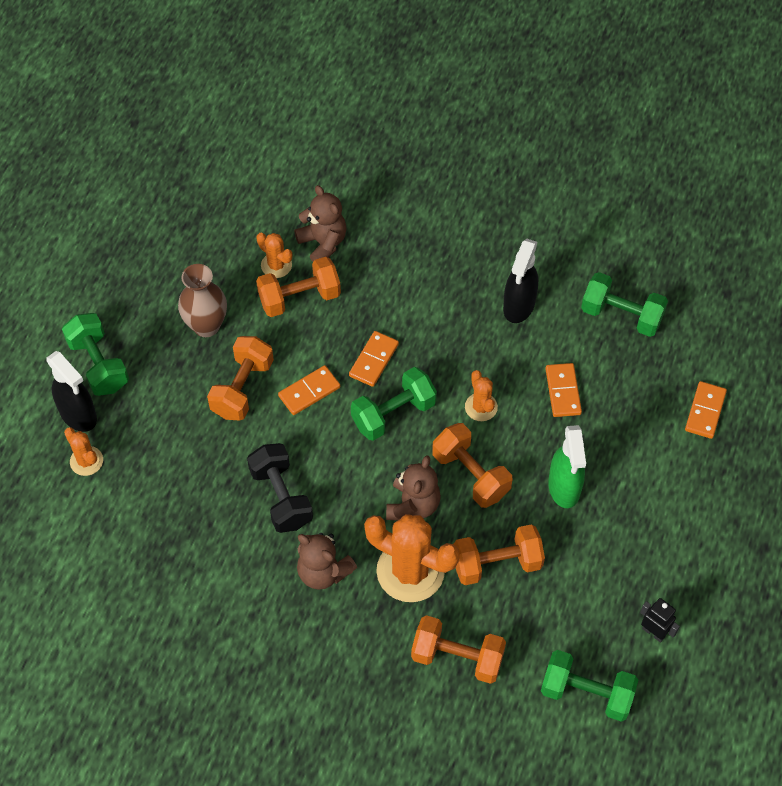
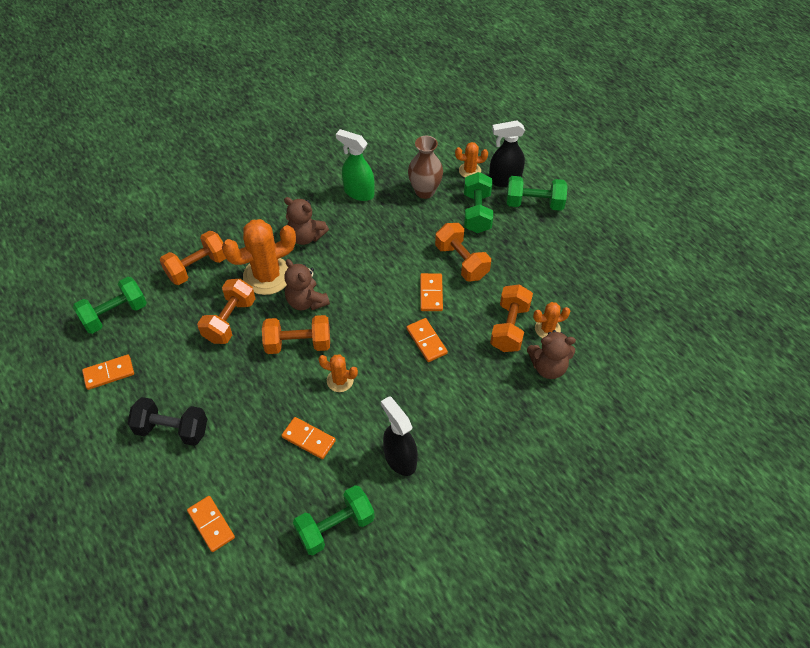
camera: 125 degrees right, 5 degrees down
(206, 326) = (524, 267): brown vase -> brown vase (424, 191)
(281, 497) = (370, 242): black dumbbell -> black dumbbell (172, 429)
(323, 572) = (306, 236): brown teddy bear -> brown teddy bear turned 135 degrees counterclockwise
(393, 414) = (377, 328): green dumbbell -> green dumbbell (477, 213)
(564, 488) = (241, 390): green spray bottle -> green spray bottle (358, 192)
(654, 632) = (109, 373): black robot -> orange domino

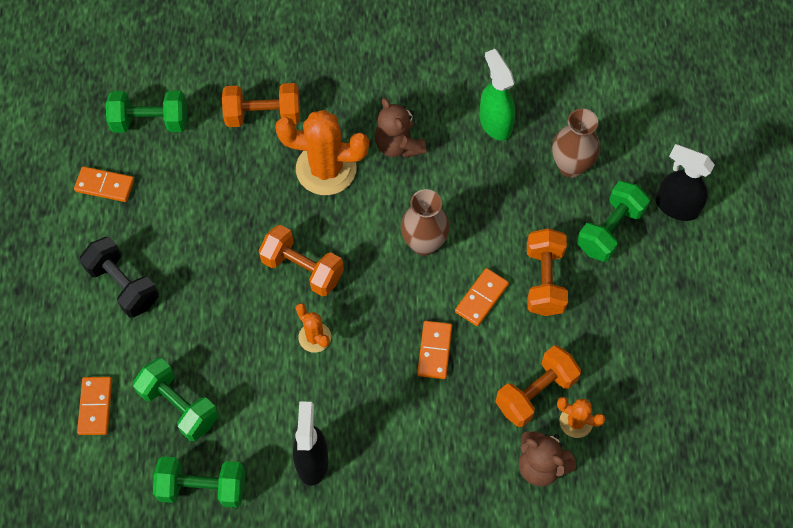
camera: 35 degrees right, 10 degrees up
(230, 320) = (254, 198): orange dumbbell -> none
(306, 301) = (344, 225): brown teddy bear -> none
(308, 439) = (240, 380): orange domino -> none
(368, 283) = (424, 243): none -> brown vase
(470, 170) = (644, 170): orange cactus -> none
(534, 203) = (687, 258): green dumbbell -> green dumbbell (179, 406)

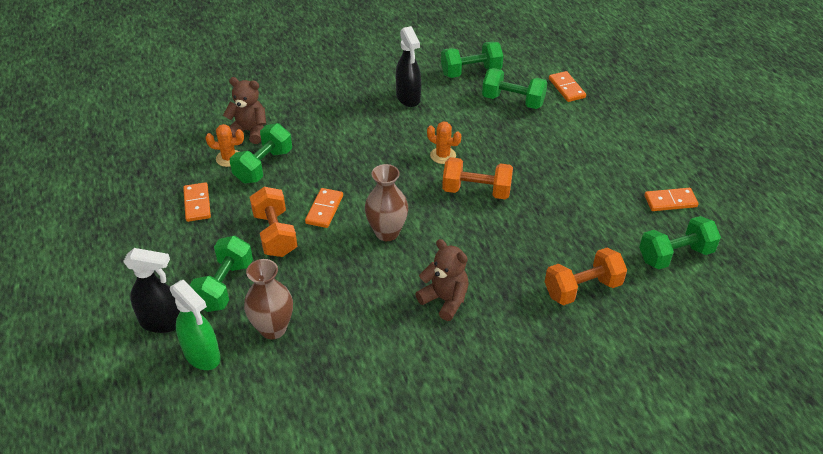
camera: 160 degrees right, 20 degrees down
(123, 285) = (602, 148): black dumbbell -> none
(326, 169) = (499, 262): orange cactus -> none
(434, 351) = (349, 170): orange domino -> orange domino (197, 204)
(495, 123) = (360, 346): green spray bottle -> green spray bottle (202, 355)
(535, 393) = (263, 166): orange dumbbell -> green dumbbell

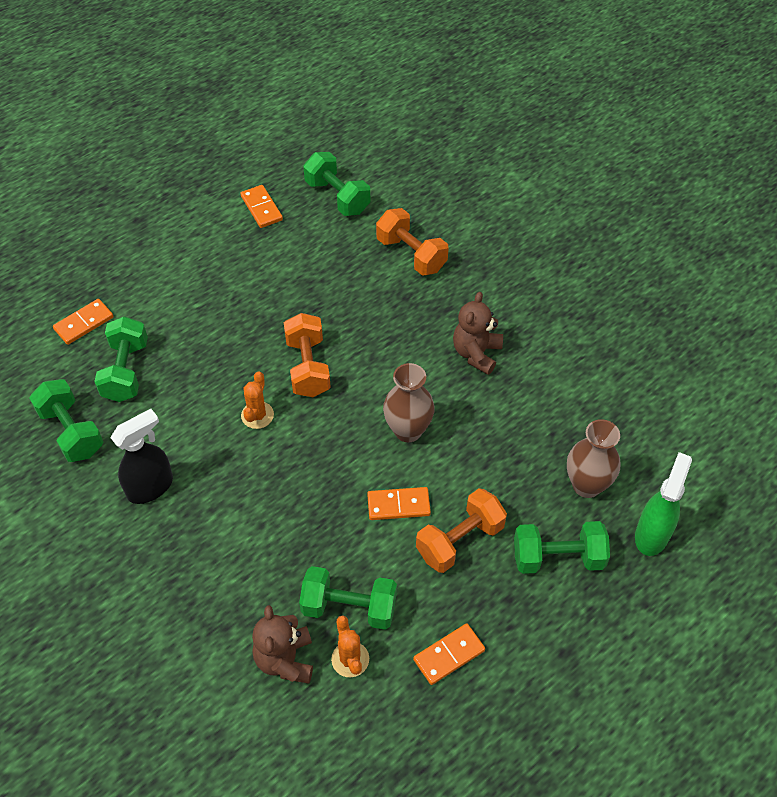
camera: 110 degrees left, 10 degrees up
(162, 322) = (635, 595): black spray bottle -> none

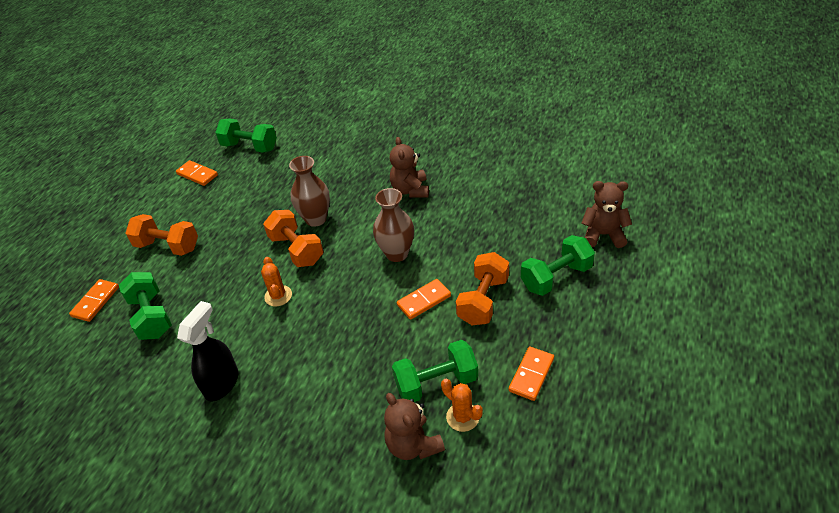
camera: 25 degrees left, 10 degrees down
(71, 431) = (128, 378): green dumbbell -> none
(411, 254) = (325, 156): orange dumbbell -> orange dumbbell (167, 246)
(586, 485) = (540, 228): brown vase -> brown vase (316, 219)
(652, 534) = (603, 235): green spray bottle -> brown teddy bear

